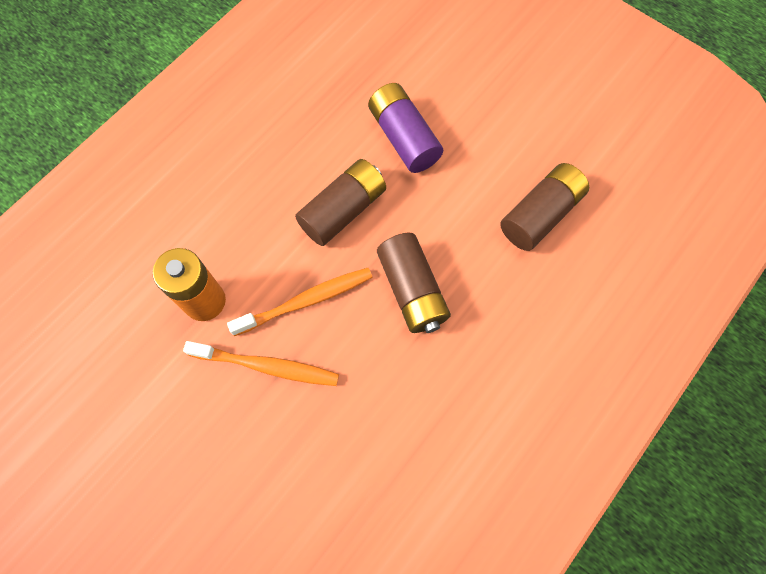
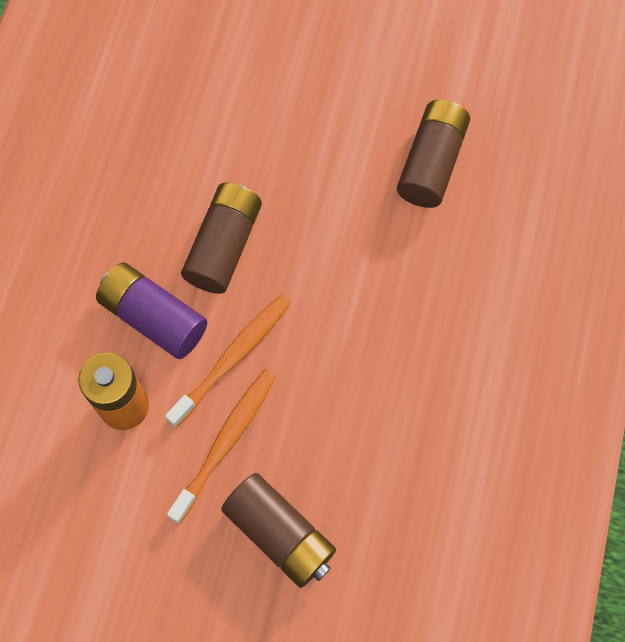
camera: 25 degrees left, 0 degrees up
(266, 366) = (225, 442): orange toothbrush -> orange toothbrush turned 45 degrees counterclockwise
(404, 137) = (250, 140): purple battery -> purple battery (154, 317)
(412, 290) = (337, 298): brown battery -> brown battery (280, 534)

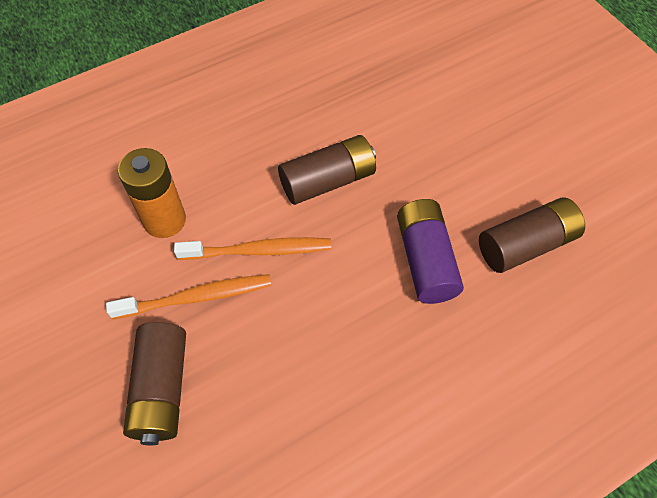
camera: 45 degrees right, 10 degrees down
(154, 317) = (240, 185): purple battery -> purple battery (426, 260)

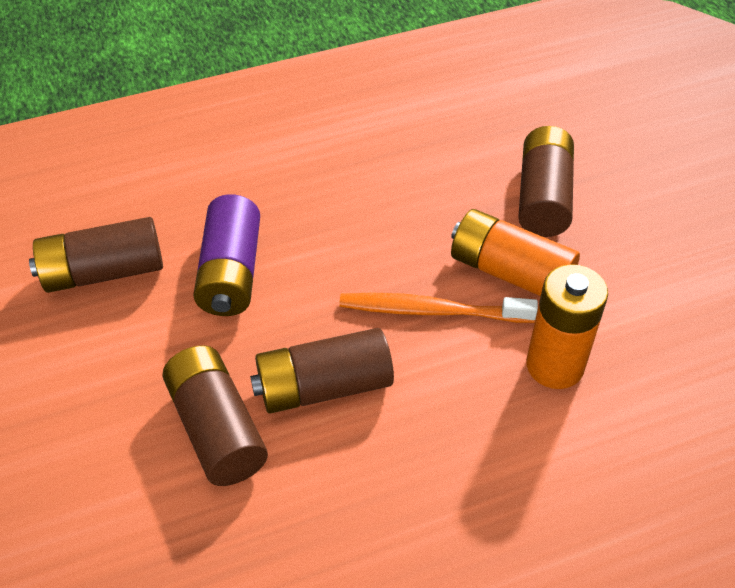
camera: 170 degrees left, 10 degrees down
(196, 297) = (510, 271): orange toothbrush -> orange battery
(390, 145) = (217, 428): none -> brown battery

